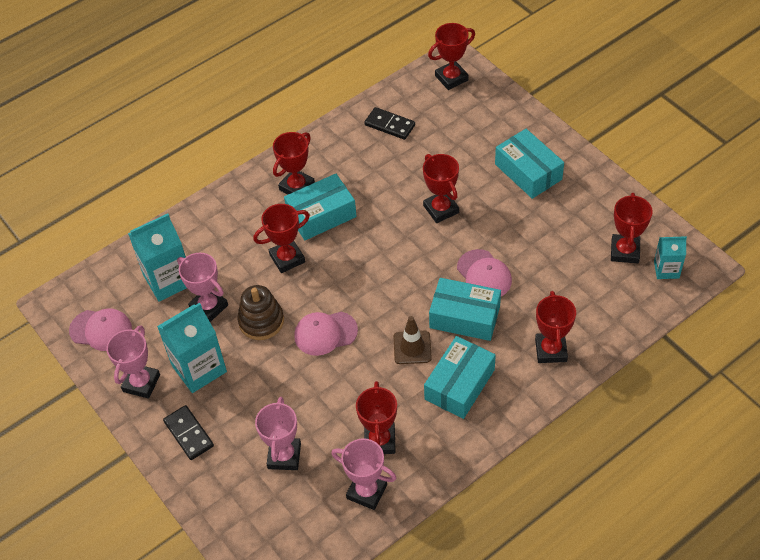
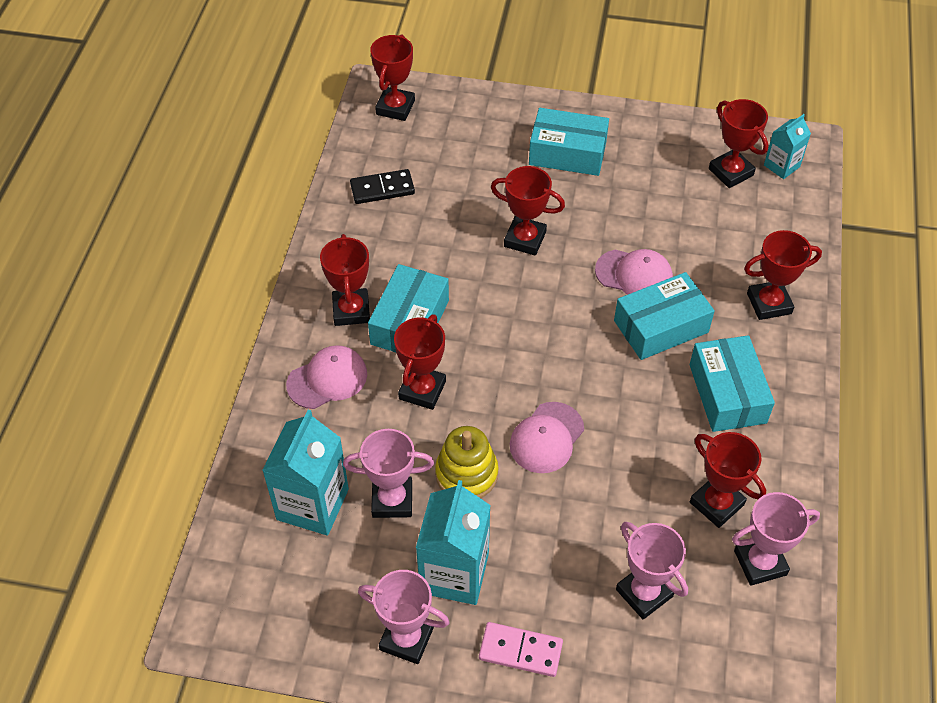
camera: 45 degrees left, 0 degrees up
(101, 330) = (292, 617): pink cap -> pink cap (327, 379)
(141, 383) = (406, 638): pink trophy -> pink trophy turned 45 degrees counterclockwise
(188, 434) = (520, 651): black domino -> pink domino
(261, 321) = (466, 474): brown stacking toy -> yellow stacking toy
(412, 347) = (645, 390): brown traffic cone -> none
(551, 350) = (769, 303): red trophy -> red trophy turned 60 degrees counterclockwise

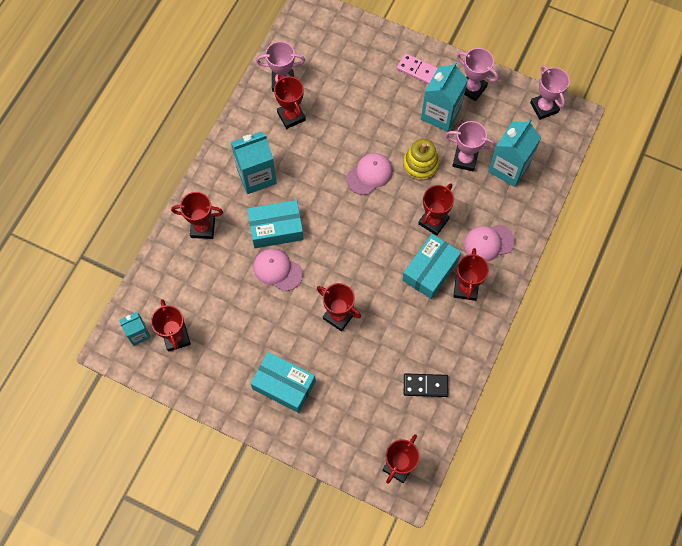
camera: 165 degrees left, 15 degrees up
(644, 593) = (347, 82): pink trophy -> pink trophy (544, 107)
(727, 393) = (256, 176): turquoise box -> turquoise carton

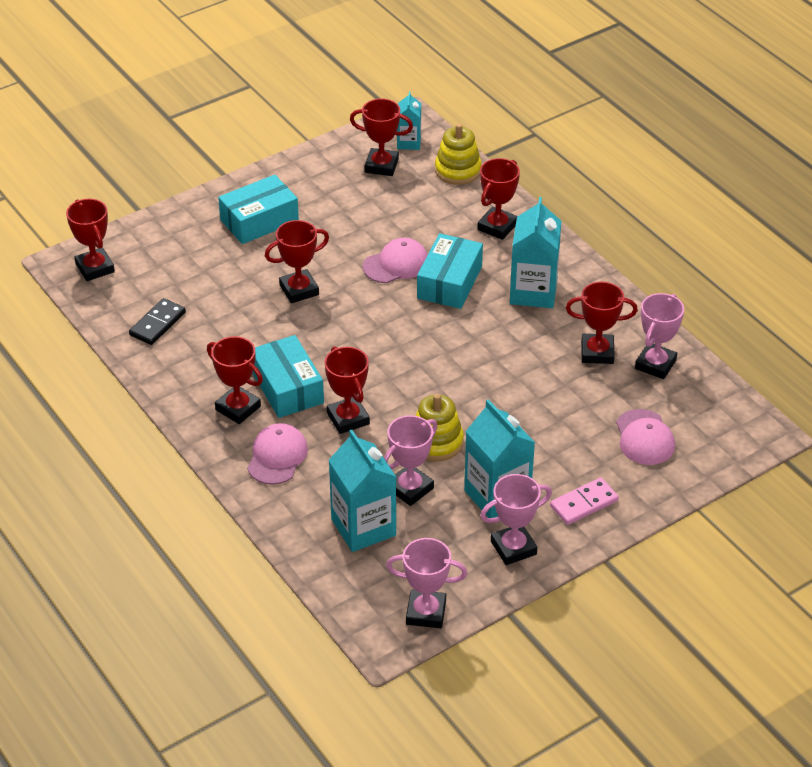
camera: 120 degrees right, 25 degrees down
(154, 283) = (458, 170): none -> yellow stacking toy
(369, 174) = (459, 389): pink cap -> pink cap (644, 438)

